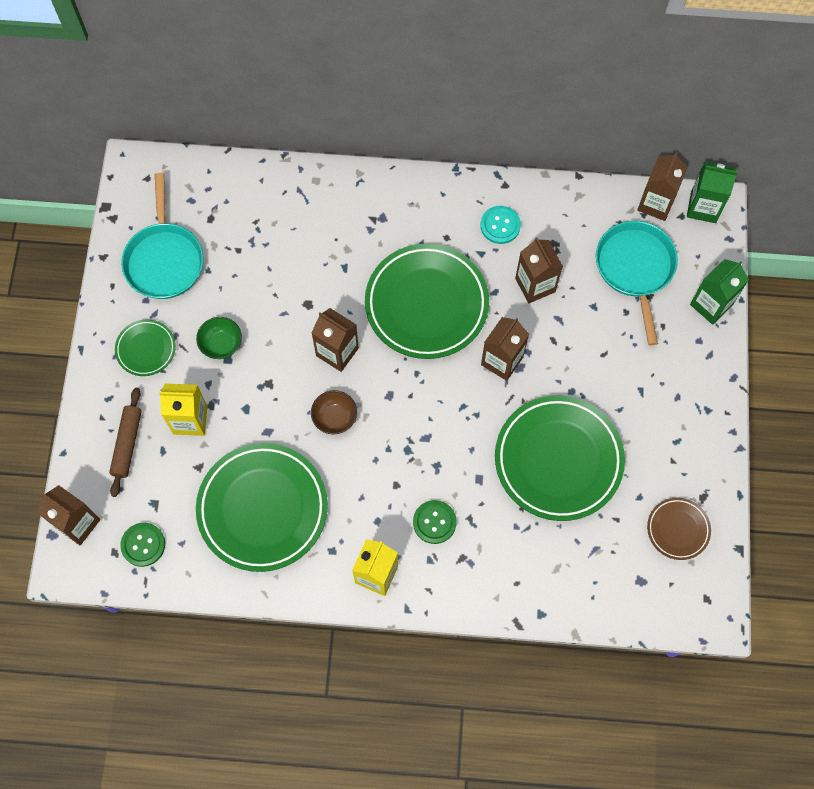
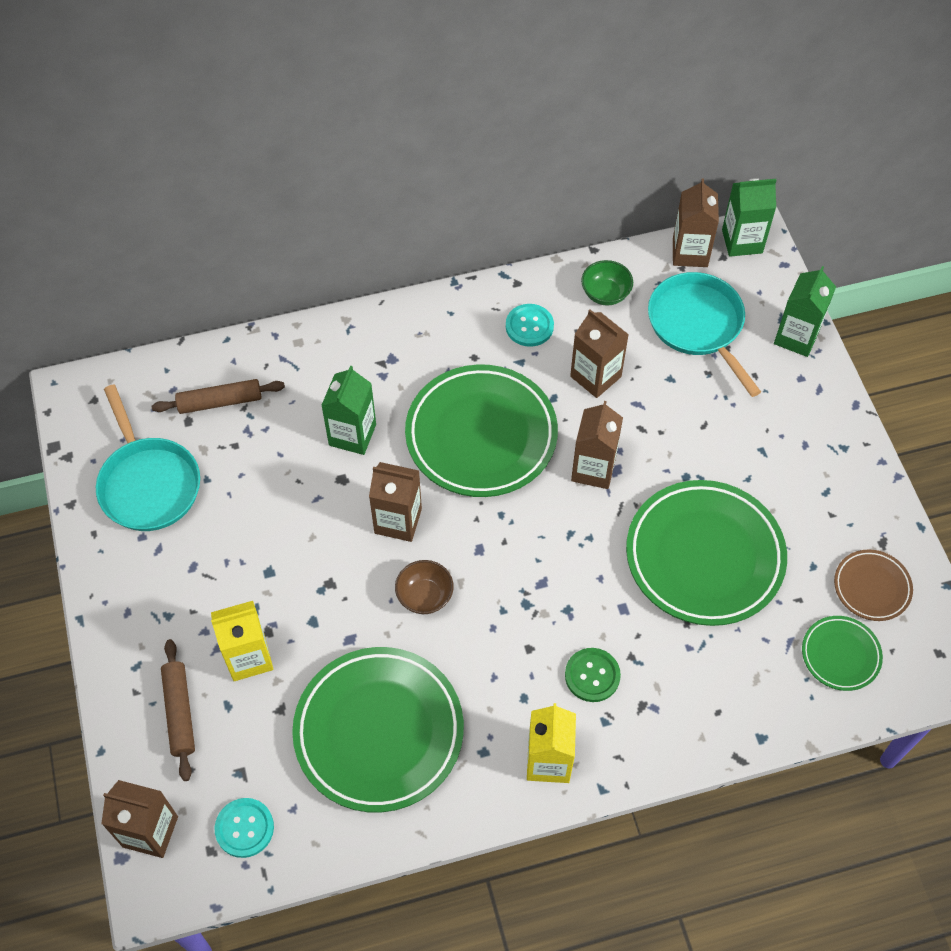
camera: 20 degrees left, 10 degrees down
(143, 545) = (244, 828): green button -> turquoise button
(146, 349) = (163, 593): green plate -> green plate (840, 655)
(221, 344) = (254, 557): green bowl -> green bowl (605, 294)
(239, 211) = (220, 402): none -> brown rolling pin
(329, 271) = (352, 435): none -> green carton

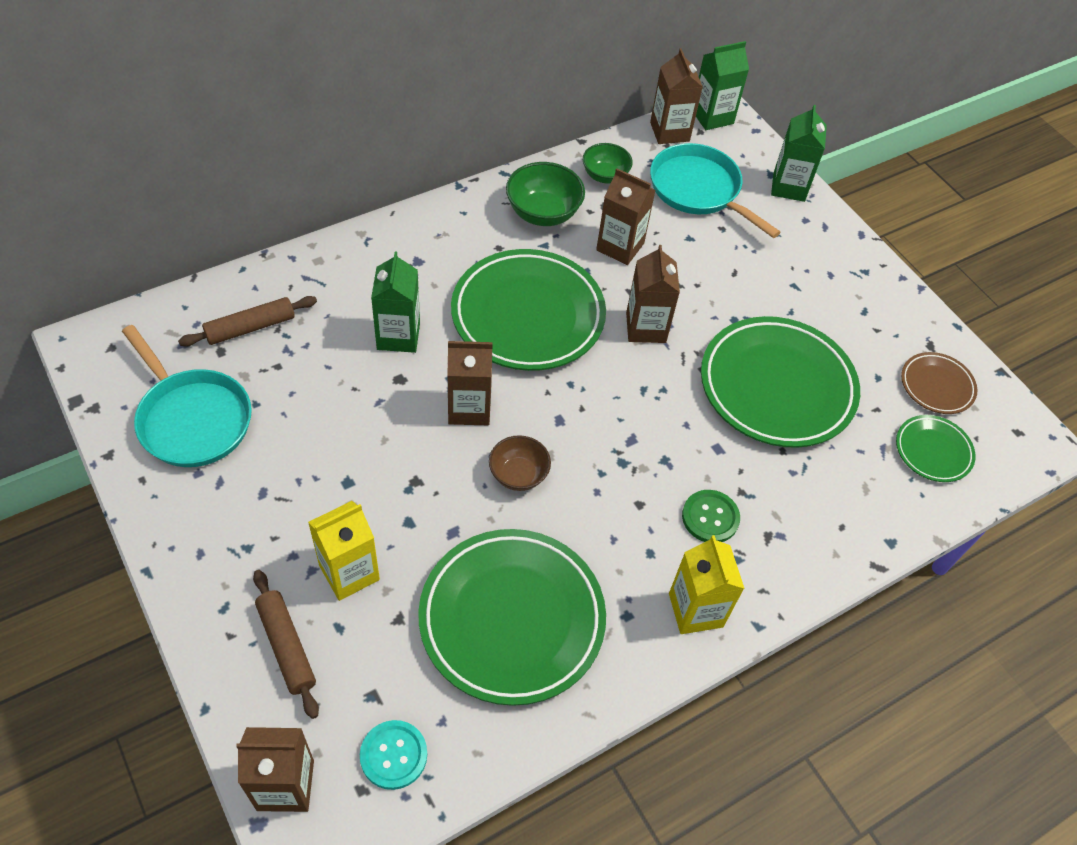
camera: 20 degrees left, 5 degrees down
(529, 326) = (543, 213): turquoise button -> green bowl

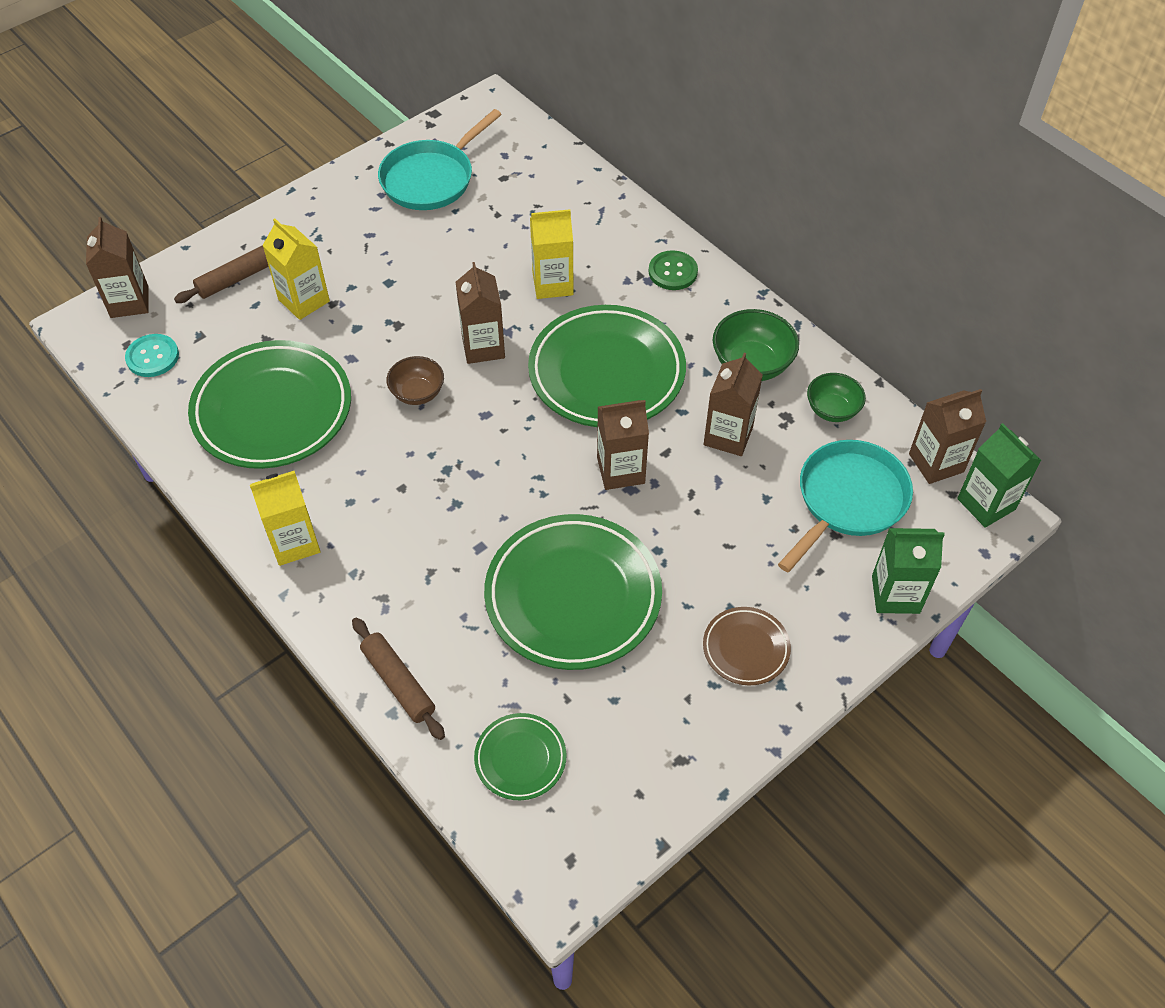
camera: 85 degrees right, 0 degrees up
(250, 328) = (533, 189): brown rolling pin -> brown rolling pin (398, 682)
(398, 336) = (552, 284): green carton -> yellow carton
(710, 517) = (396, 546): green button -> green button (673, 272)
(936, 386) = (618, 765): brown plate -> brown plate (746, 648)

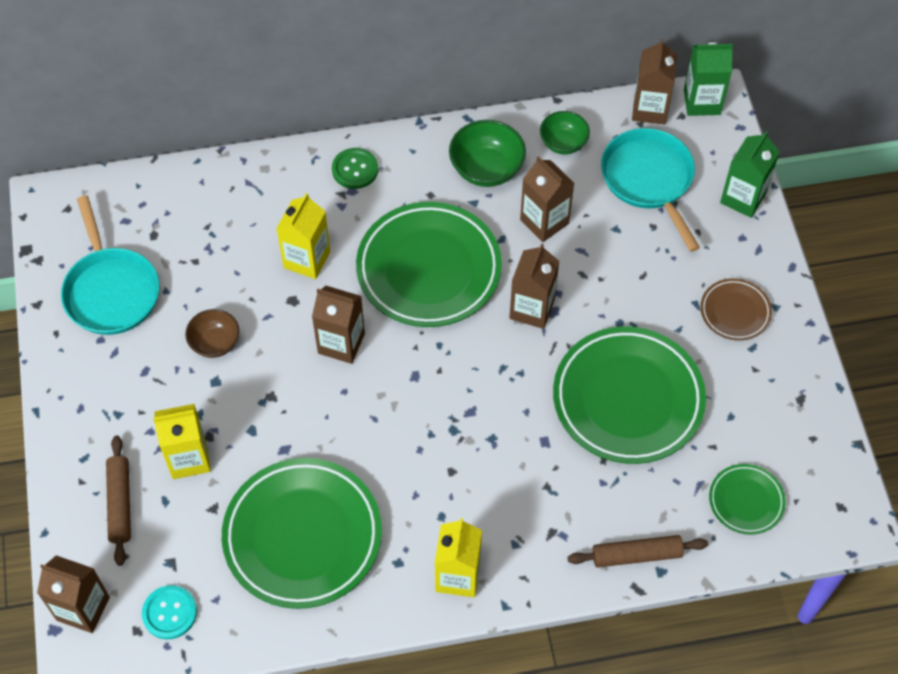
camera: 60 degrees left, 5 degrees up
(417, 393) = (359, 415): brown bowl -> brown bowl (215, 343)

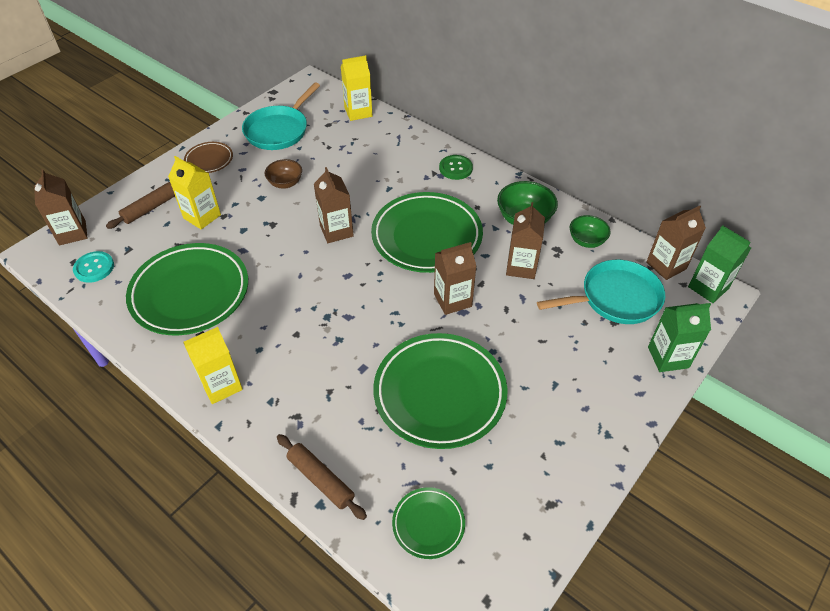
camera: 50 degrees right, 10 degrees down
(307, 259) = (376, 185): yellow carton -> yellow carton (358, 112)
(649, 180) = (615, 298): turquoise pan -> turquoise pan turned 45 degrees clockwise
(735, 312) = (575, 412): brown plate -> brown plate (209, 160)

